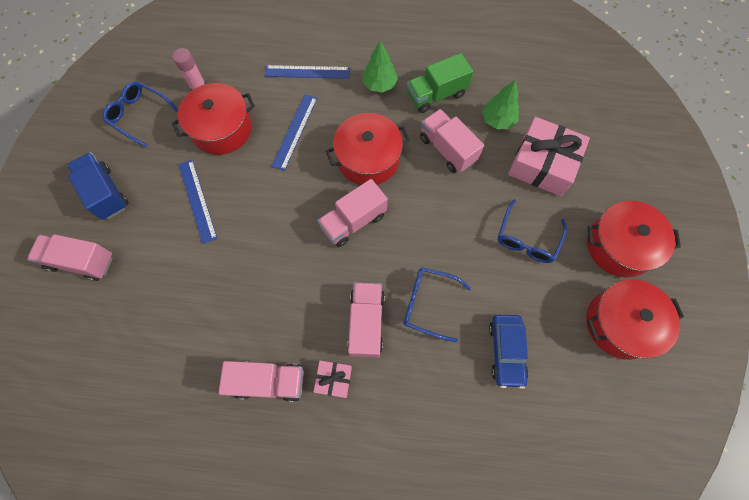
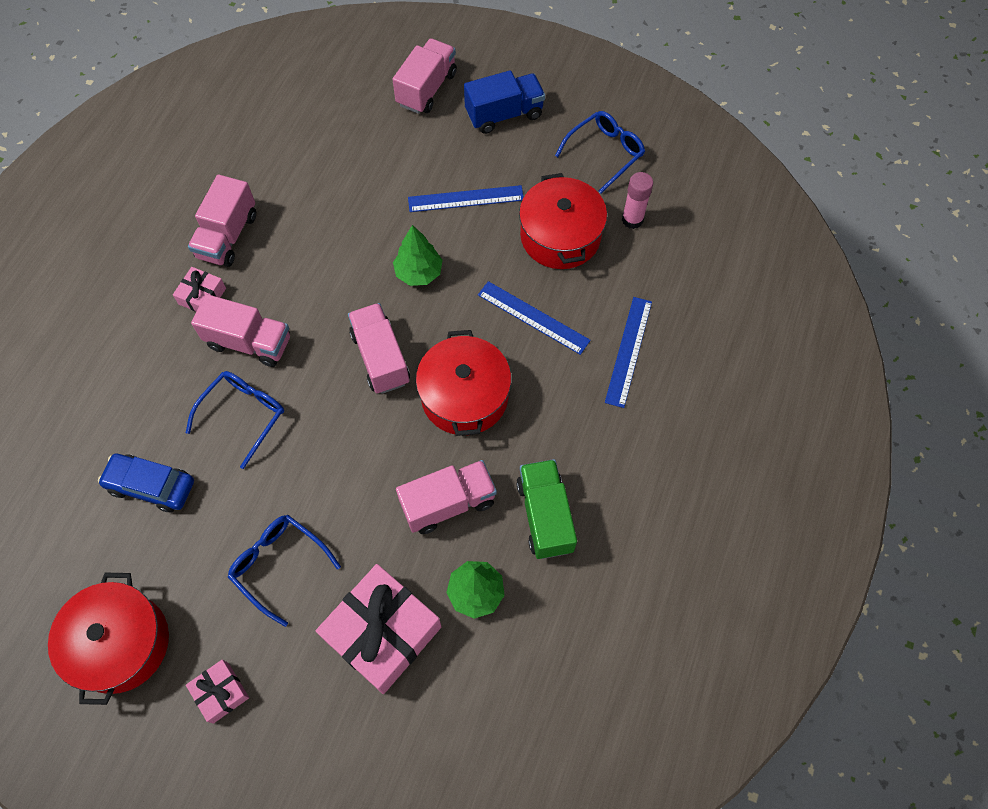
camera: 105 degrees right, 5 degrees down
(379, 84) = (583, 441): green tree -> green tree (419, 273)
(619, 246) = (220, 692): red pot -> pink gift

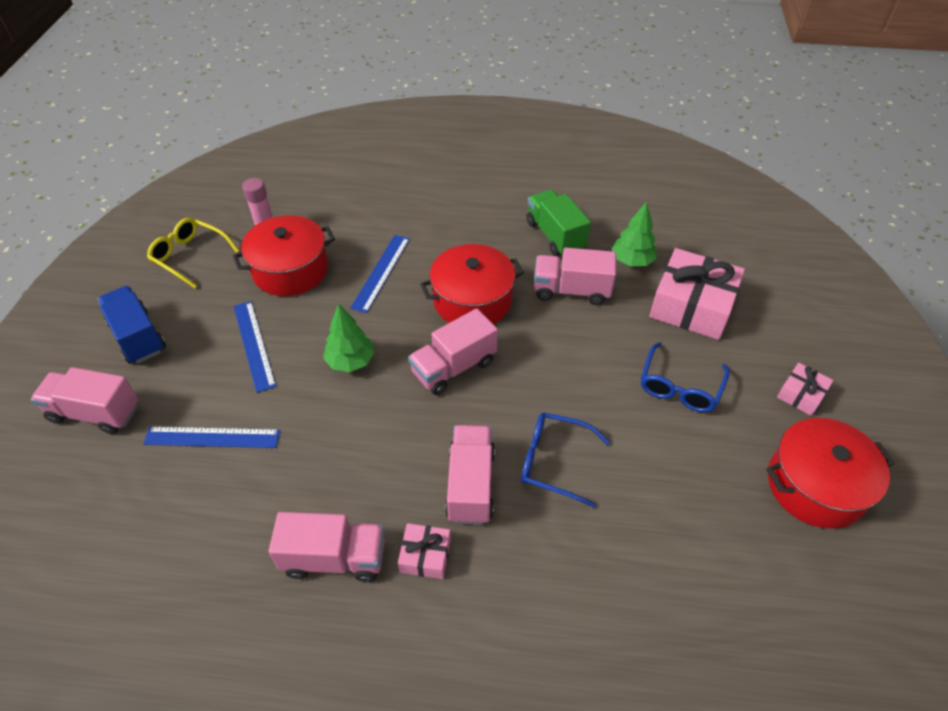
camera: 105 degrees left, 15 degrees down
(151, 486) = (663, 520): blue car -> none
(448, 503) = (571, 290): pink truck -> pink truck turned 45 degrees counterclockwise
(545, 516) = (555, 236): green truck -> green truck turned 90 degrees clockwise
(605, 153) = (190, 256): blue glasses -> yellow glasses
(628, 351) = (398, 213): blue ruler -> blue ruler (212, 437)

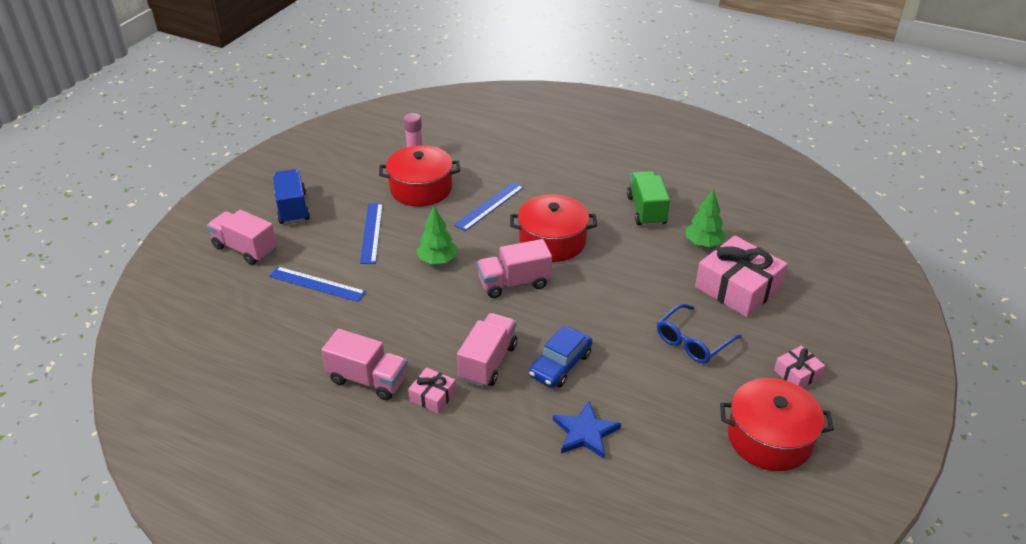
camera: 20 degrees right, 10 degrees down
(190, 256) = (351, 163): yellow glasses -> none
(554, 462) = (560, 365): blue glasses -> blue car
(571, 290) = (638, 253): pink truck -> none
(624, 546) = (585, 432): none -> blue star

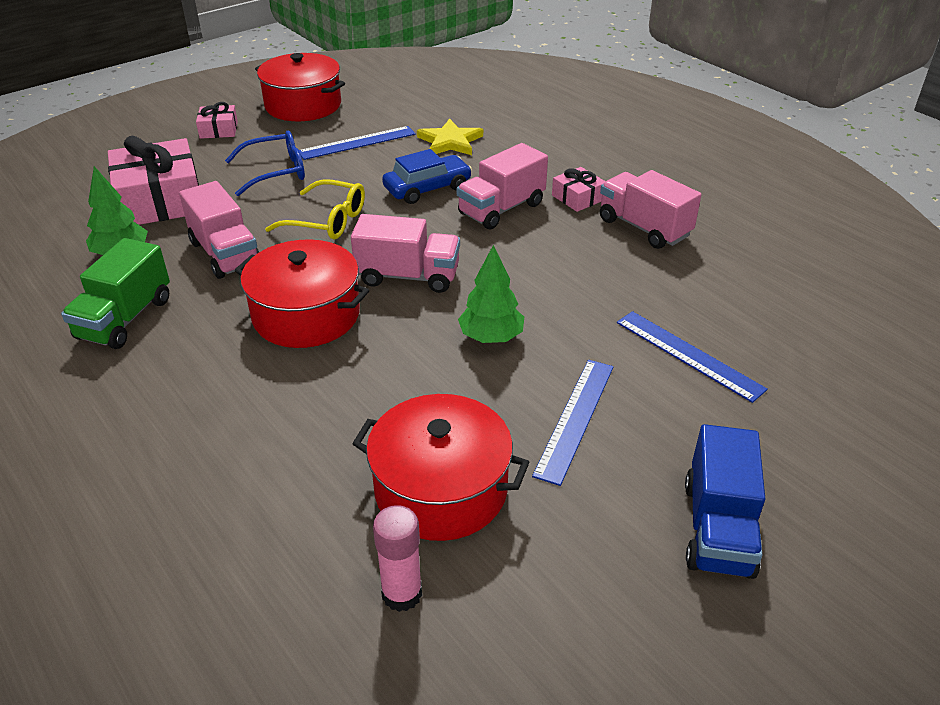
camera: 155 degrees left, 0 degrees up
(245, 249) = (814, 457): pink truck -> pink truck (225, 254)
(489, 206) = (345, 406): blue ruler -> blue ruler (357, 143)
(585, 432) = (450, 141): blue star -> yellow star
(606, 308) = (327, 221): none -> yellow glasses

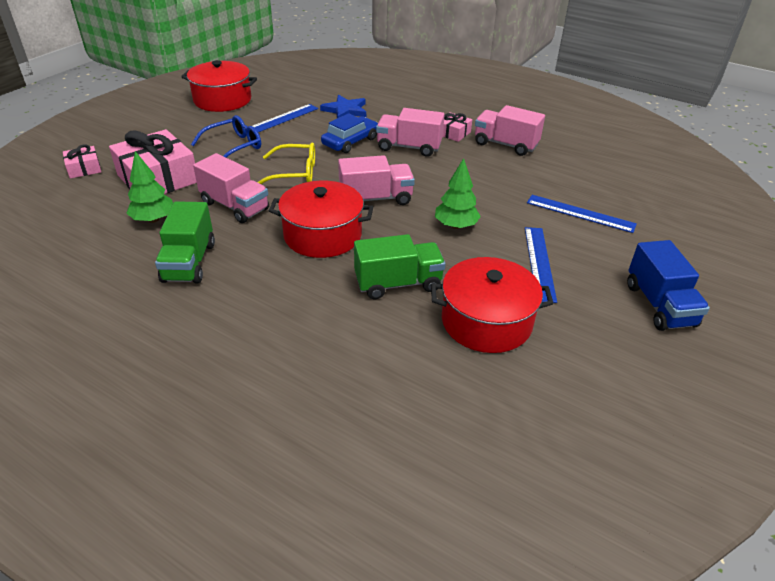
camera: 20 degrees left, 0 degrees up
(219, 130) = (169, 124): pink gift -> pink gift (84, 168)
(358, 405) = (398, 283): none -> green truck
(402, 594) = (504, 387): pink glue stick -> none
(450, 141) = (345, 110): yellow star -> blue star
(501, 209) = (409, 147): pink truck -> pink truck turned 75 degrees clockwise

